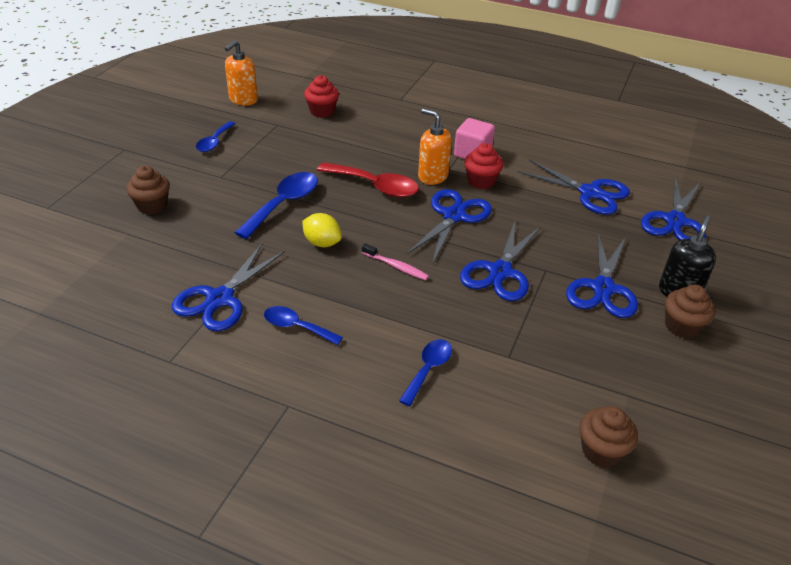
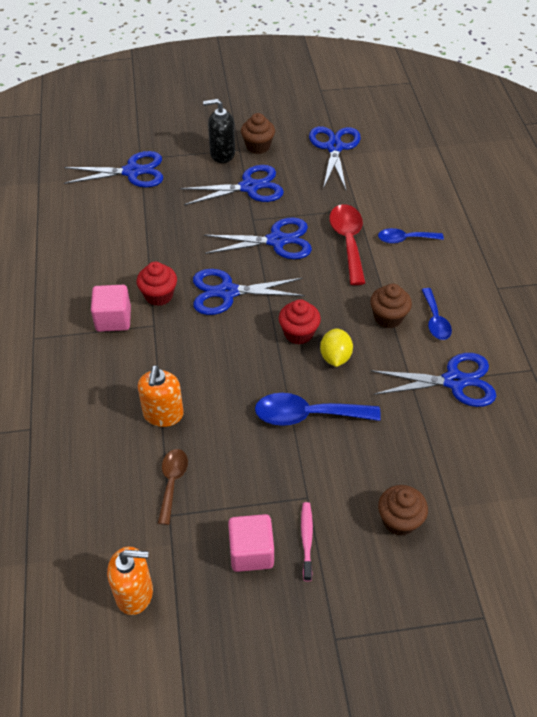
camera: 120 degrees left, 10 degrees up
(214, 142) = (251, 552): blue spoon -> pink cube
(299, 132) = (172, 482): none -> brown spoon
(322, 111) = (109, 488): red cupcake -> red cupcake (298, 333)
(375, 186) = (225, 364): red spoon -> red spoon (348, 241)
(396, 266) = (322, 298): pink toothbrush -> pink toothbrush (306, 539)
(432, 176) = (176, 331): orange soap dispenser -> orange soap dispenser (163, 415)
(590, 193) = (125, 225): blue scissors -> blue scissors (334, 147)
(601, 451) = (392, 154): brown cupcake -> brown cupcake (388, 317)

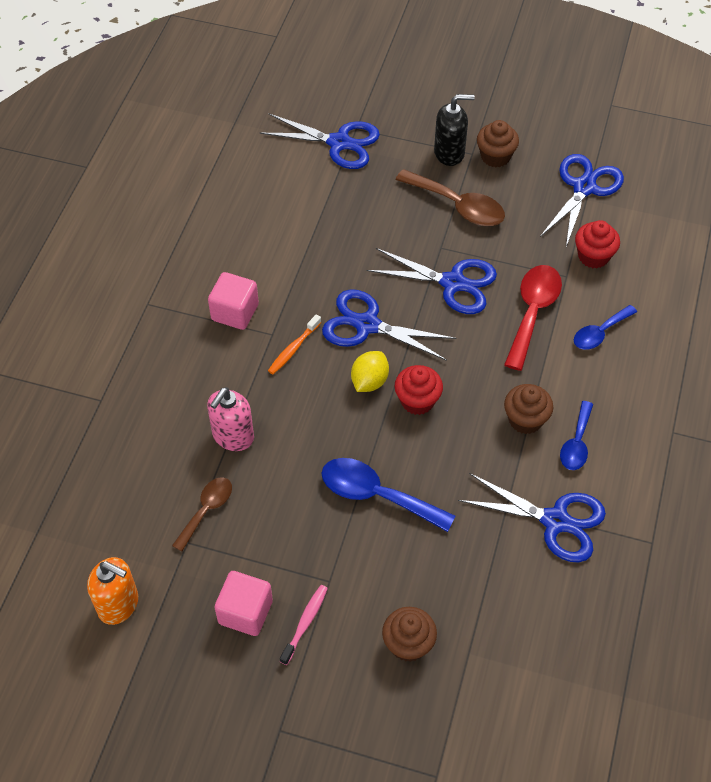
camera: 25 degrees right, 5 degrees up
(159, 295) = (294, 302): red cupcake -> red cupcake (593, 256)
(163, 415) = (233, 436): orange soap dispenser -> pink soap dispenser
(177, 330) = (293, 349): none -> orange toothbrush
(222, 154) = (449, 153): black soap dispenser -> black soap dispenser turned 150 degrees clockwise
(249, 187) = (458, 206): blue scissors -> brown spoon
(335, 357) = (441, 443): yellow lemon -> yellow lemon (369, 381)
(404, 239) = (599, 333): blue spoon -> blue spoon turned 60 degrees counterclockwise

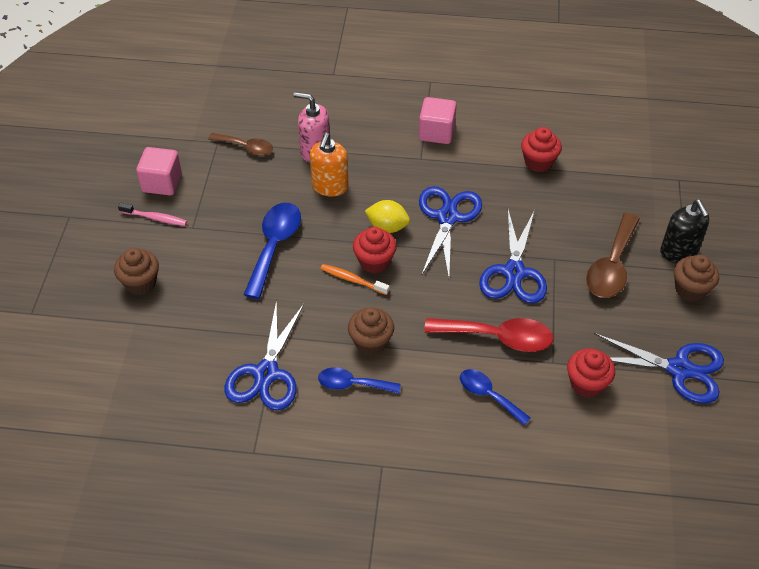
camera: 80 degrees right, 5 degrees down
(118, 604) = (163, 115): orange soap dispenser -> orange soap dispenser (330, 187)
(293, 349) = (409, 173): orange toothbrush -> orange toothbrush (352, 280)
(305, 232) = (538, 162): none -> red cupcake
(339, 143) = (655, 170): blue scissors -> none

